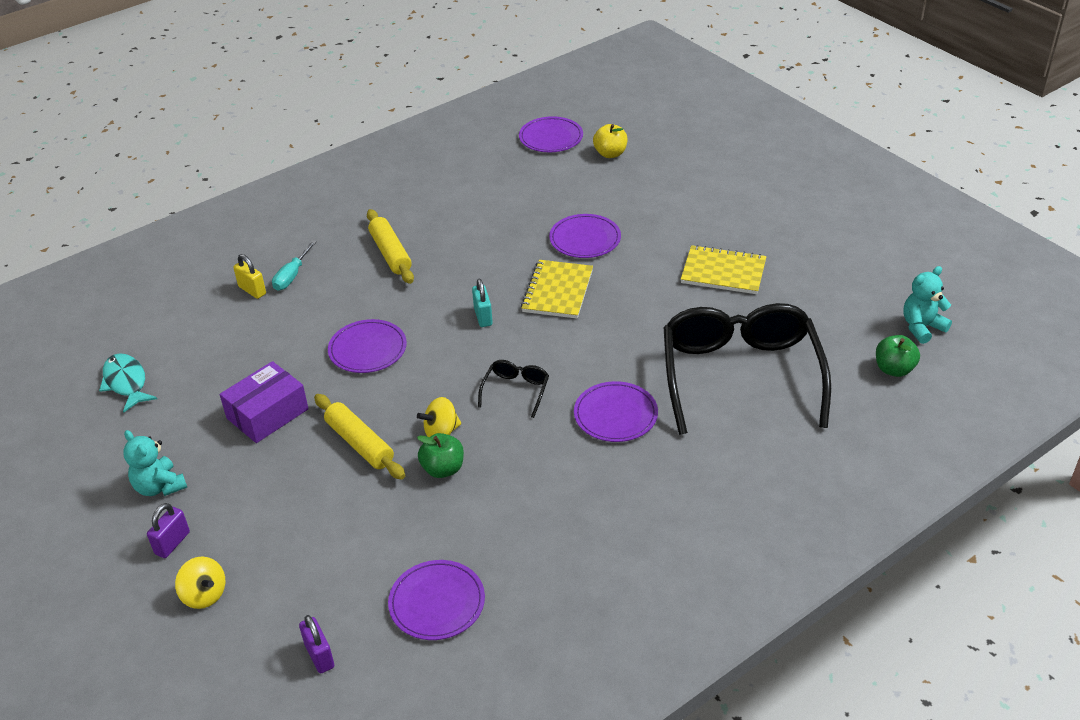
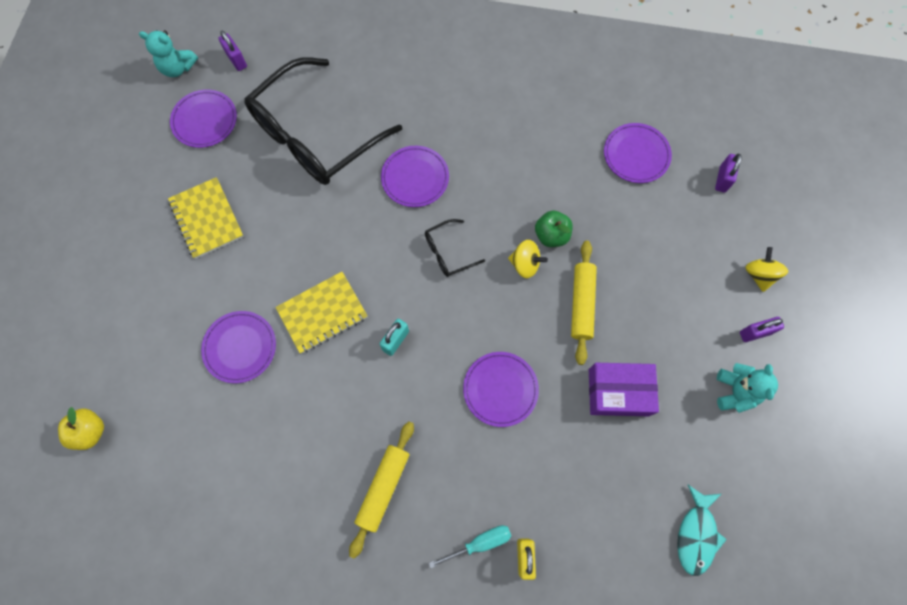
camera: 135 degrees left, 30 degrees up
(551, 137) = (97, 512): purple plate -> purple plate (205, 120)
(894, 369) = (236, 60): green apple -> purple padlock

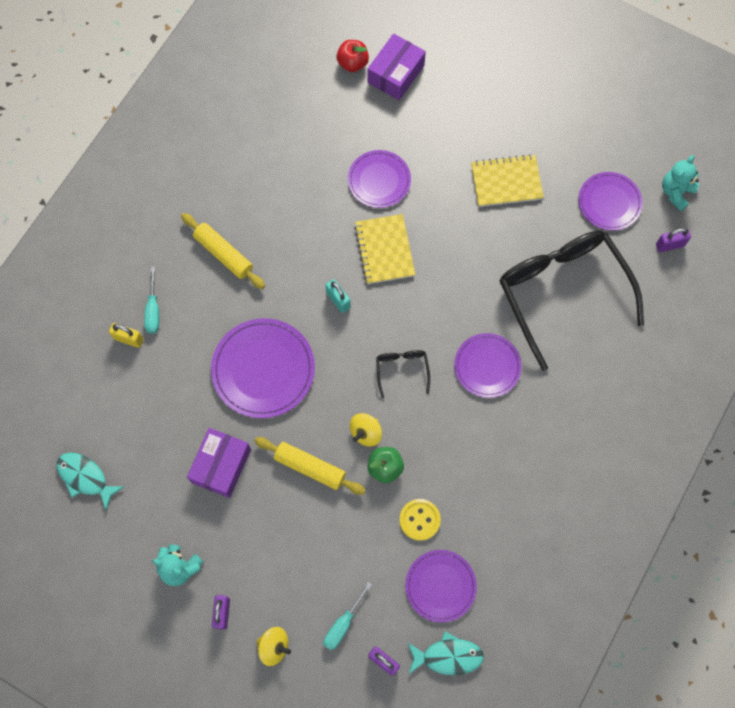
camera: 110 degrees right, 0 degrees up
(90, 431) = (353, 63): yellow apple -> red apple
(95, 376) = (395, 74): none -> purple box
(500, 389) = (263, 369): purple plate -> purple plate, size x1.54
(586, 190) = (419, 520): none -> yellow button
(691, 130) = (448, 656): none -> turquoise fish
(709, 223) = (342, 624): none -> turquoise screwdriver

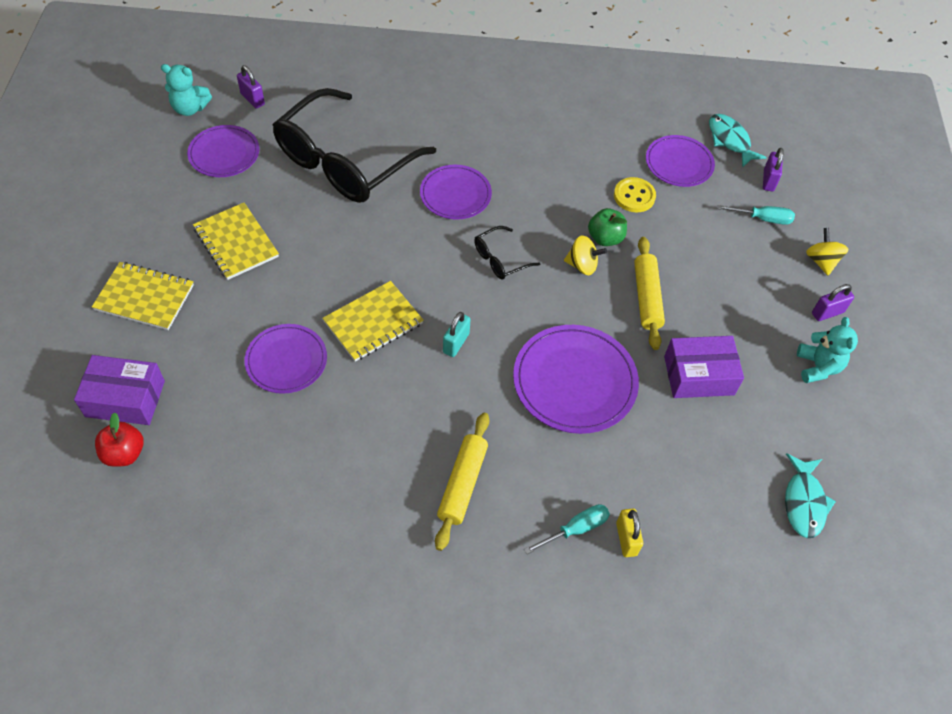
camera: 120 degrees left, 15 degrees down
(479, 107) = (144, 297): none -> yellow notebook

